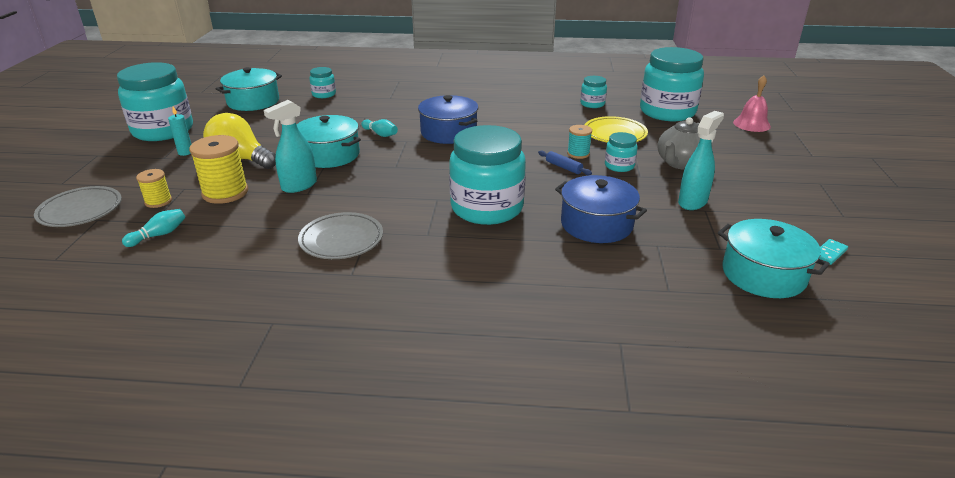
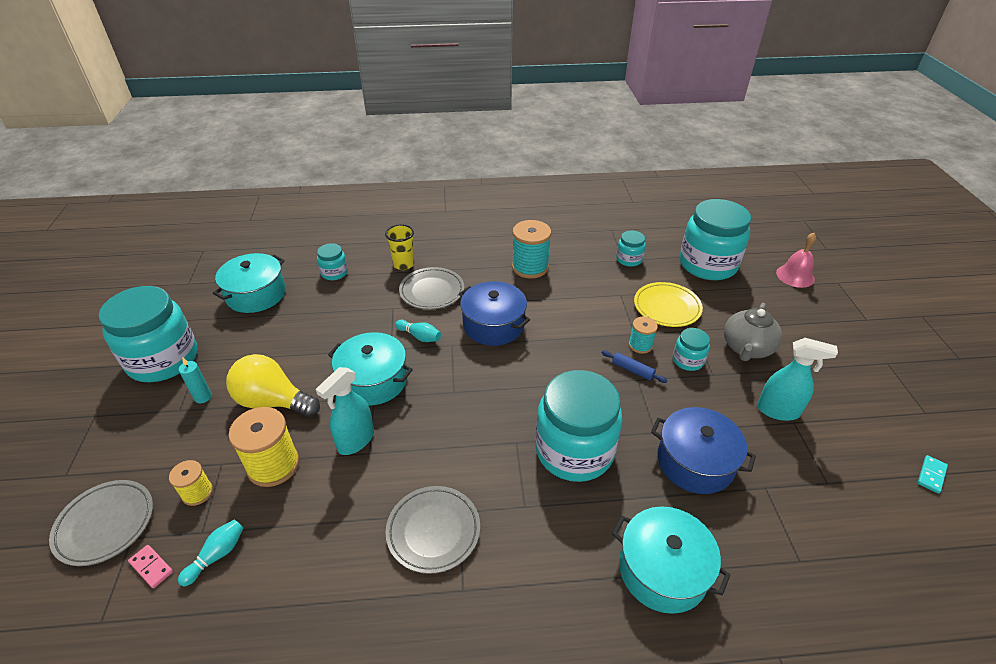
camera: 10 degrees left, 10 degrees up
(105, 236) = (151, 567): none -> pink domino
(385, 94) = (403, 264): none -> yellow cup
(403, 110) = (432, 291): none -> grey plate
(497, 102) = (530, 267): none -> turquoise spool
(692, 202) = (778, 411): turquoise spray bottle -> turquoise spray bottle turned 75 degrees clockwise
(763, 274) = (881, 519): turquoise pot -> turquoise pot (662, 570)

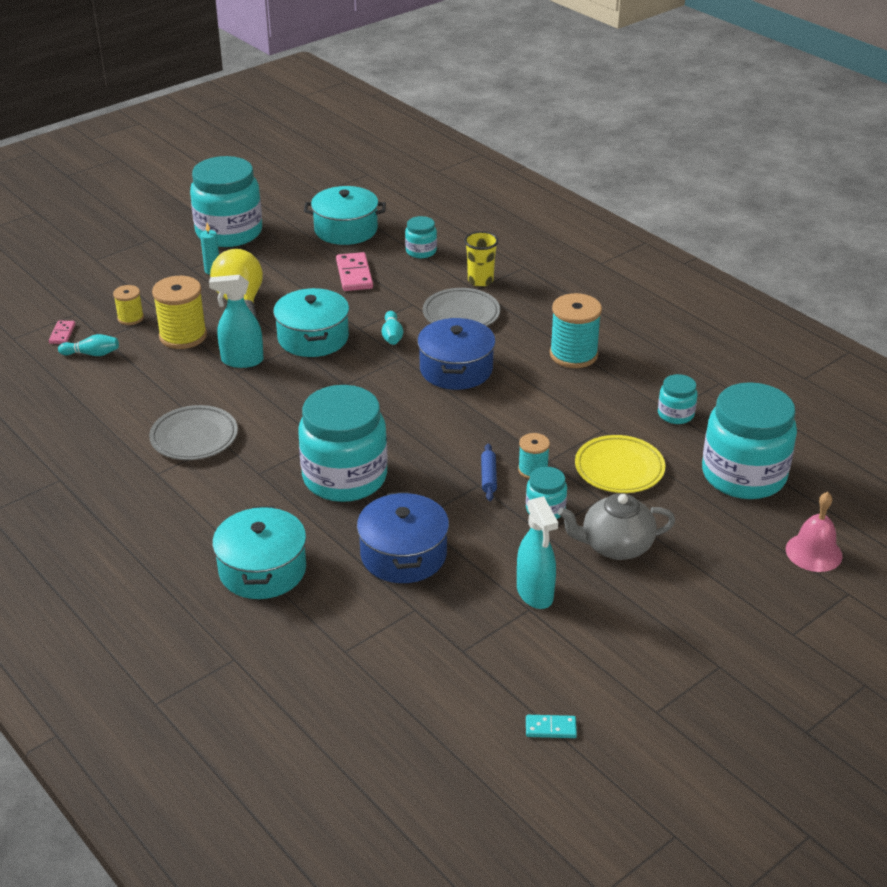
camera: 55 degrees right, 5 degrees down
(105, 524) = (75, 298): grey plate -> none
(319, 318) = (354, 274): none -> pink domino

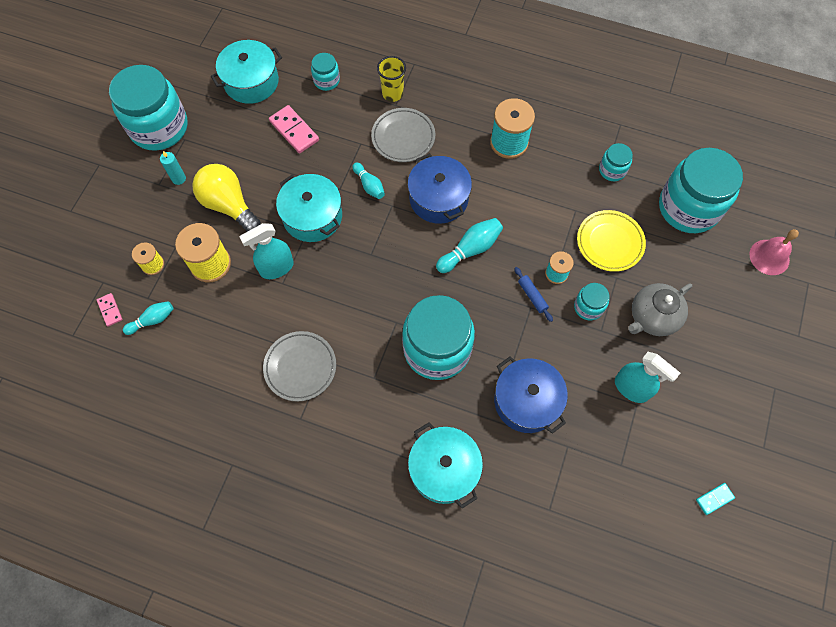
camera: 30 degrees left, 30 degrees up
(453, 418) = (470, 250): none -> turquoise bowling pin

